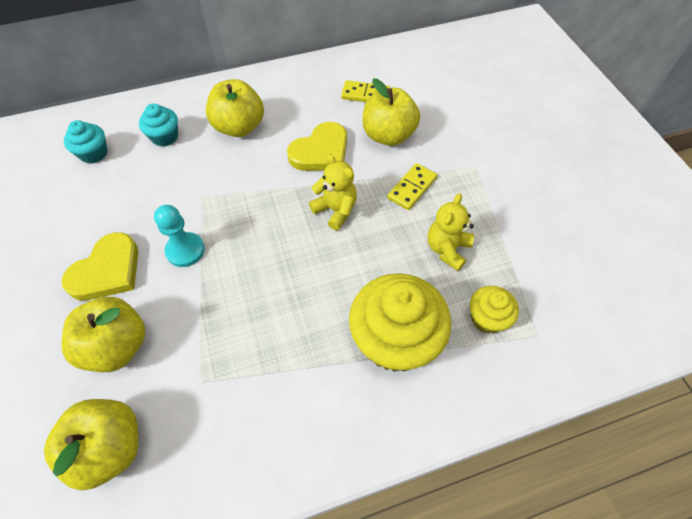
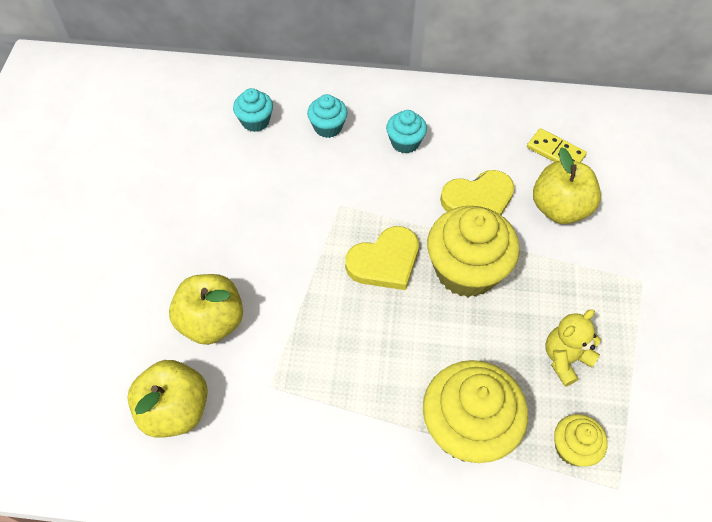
camera: 25 degrees right, 0 degrees up
(107, 271) = (227, 246): yellow heart -> yellow heart (385, 261)
(185, 250) = (304, 254): turquoise pawn -> none
(239, 127) = (405, 142): yellow apple -> turquoise cupcake
(335, 210) = (466, 270): yellow teddy bear -> yellow cupcake
(412, 188) = (558, 277): yellow domino -> none

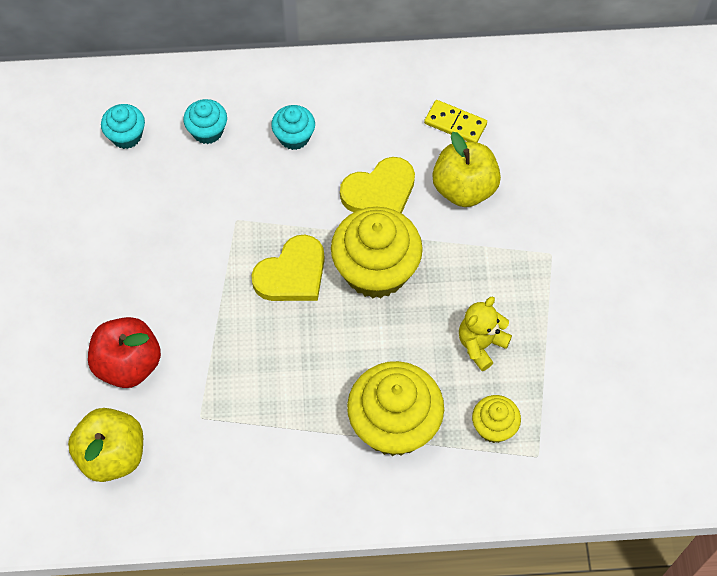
camera: 10 degrees left, 5 degrees up
(212, 322) = (128, 364): yellow apple -> red apple

